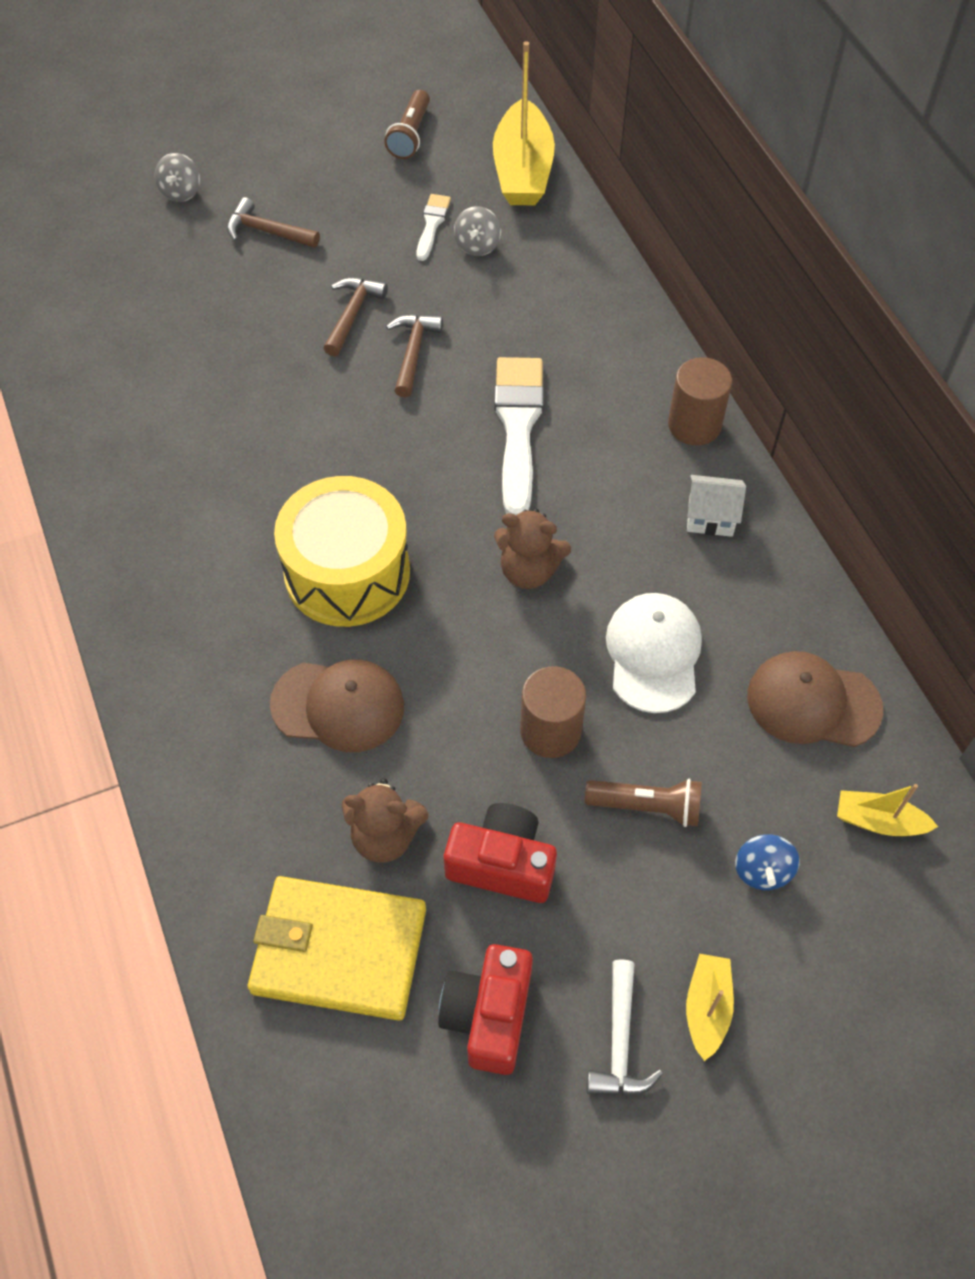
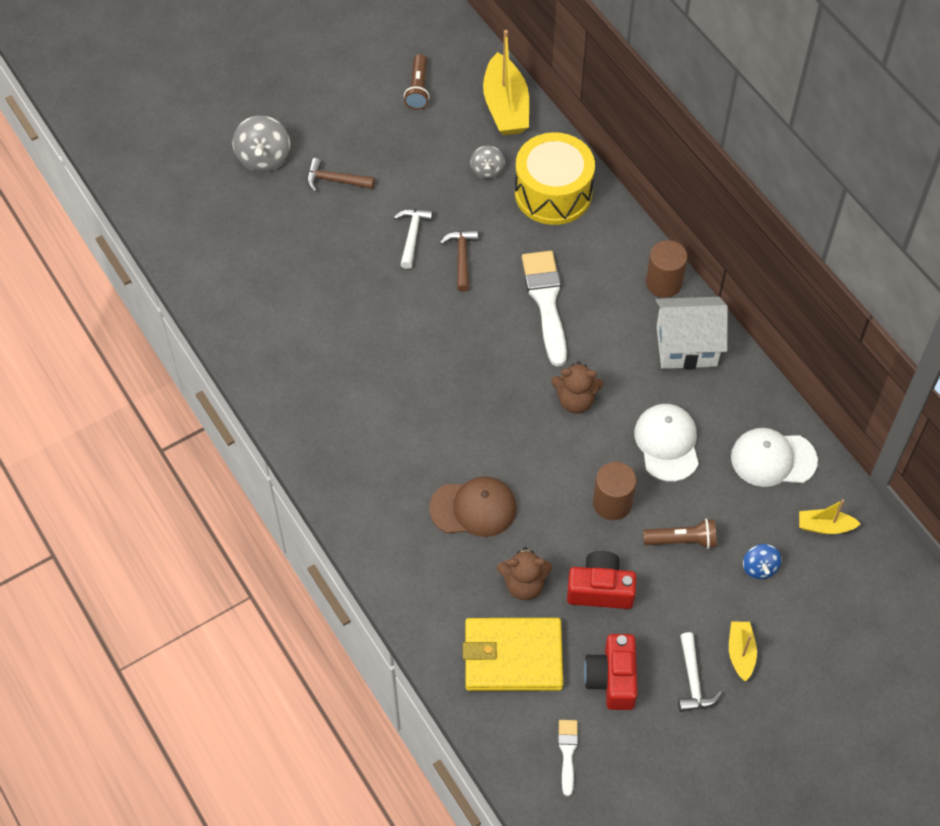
camera: 10 degrees left, 0 degrees up
(181, 192) = (263, 158): grey spinning top -> grey spinning top, size x1.68
(347, 572) = (456, 420): yellow drum -> yellow drum (553, 193)
(352, 314) = (412, 235): brown hammer -> white hammer
(432, 224) = (451, 158): white brush -> white brush (567, 752)
(710, 517) = (686, 346): white house -> white house, size x1.84
(813, 702) = (773, 459): brown cap -> white cap

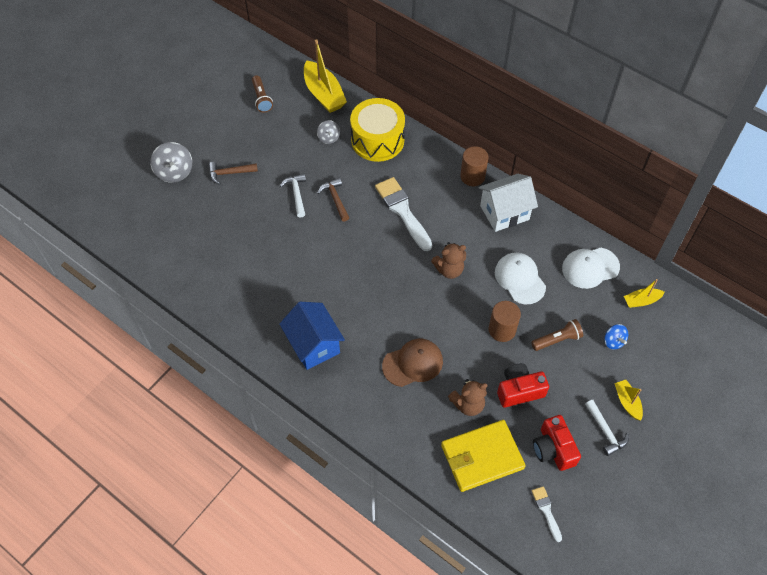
camera: 20 degrees left, 0 degrees up
(354, 442) = (314, 345): none -> blue house

